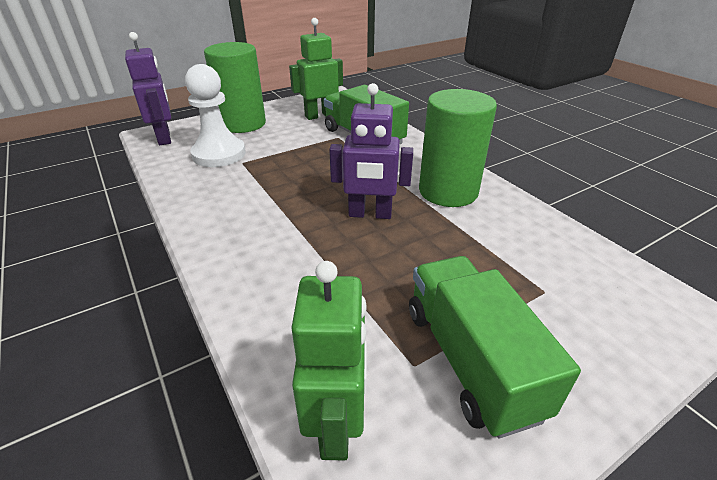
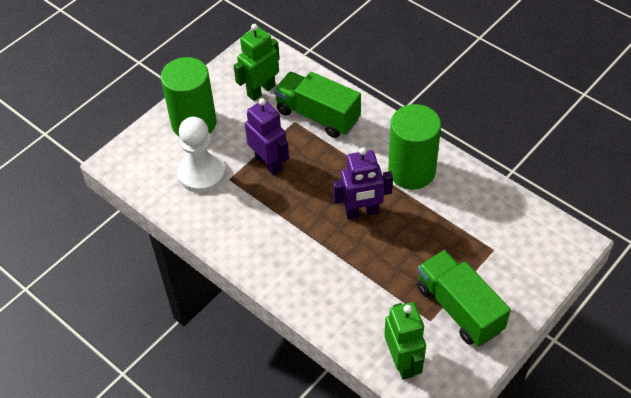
camera: 15 degrees left, 15 degrees up
(164, 138) = (134, 164): purple robot -> purple robot (269, 163)

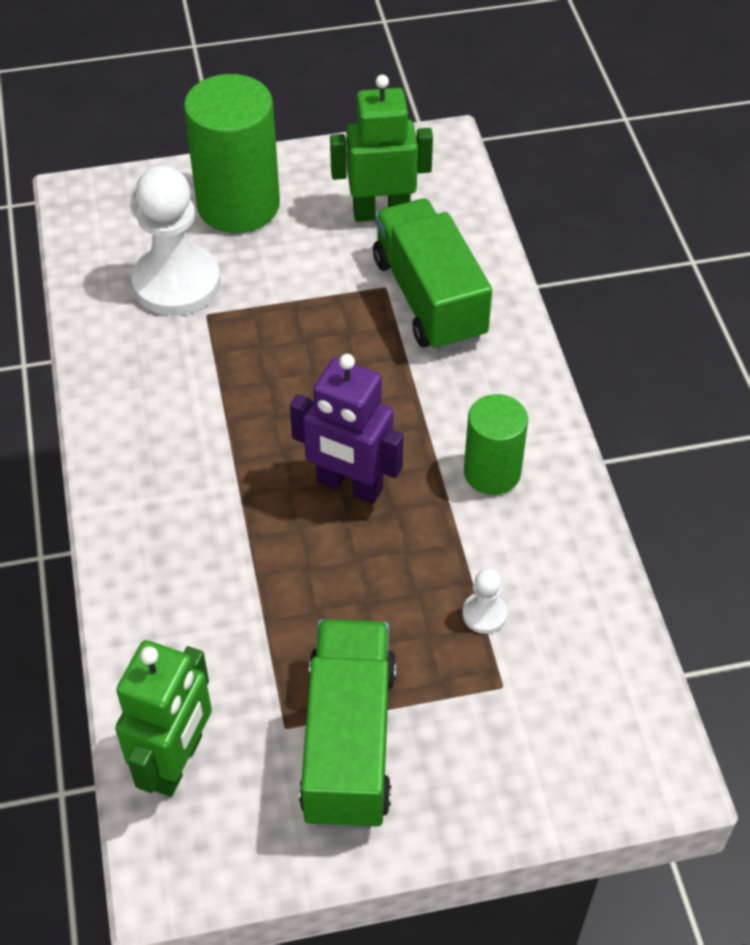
camera: 35 degrees right, 0 degrees up
(269, 163) = (285, 326): purple robot -> none
(411, 171) = (492, 472): green cylinder -> green cylinder, size x0.60
(461, 227) = (484, 614): none -> white pawn

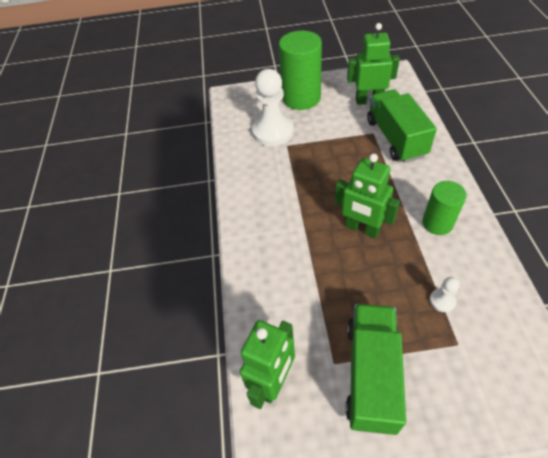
camera: 10 degrees right, 0 degrees up
(349, 486) = (362, 229): purple robot -> green robot

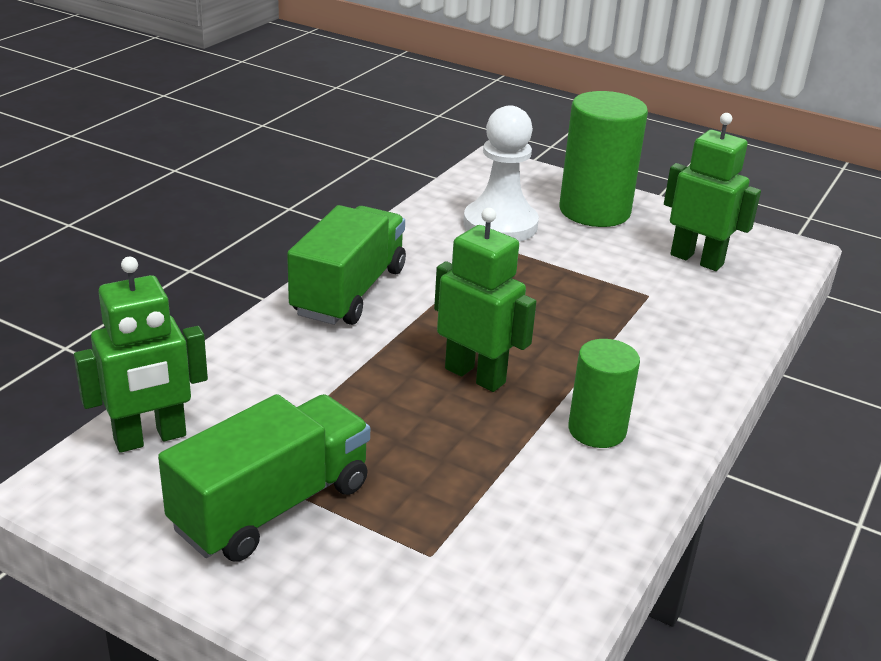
camera: 30 degrees right, 20 degrees down
(362, 229) = (475, 375): green robot -> green robot turned 150 degrees clockwise
(395, 138) = (675, 316): green truck -> green truck (349, 291)
(442, 301) = (476, 504): white pawn -> none

